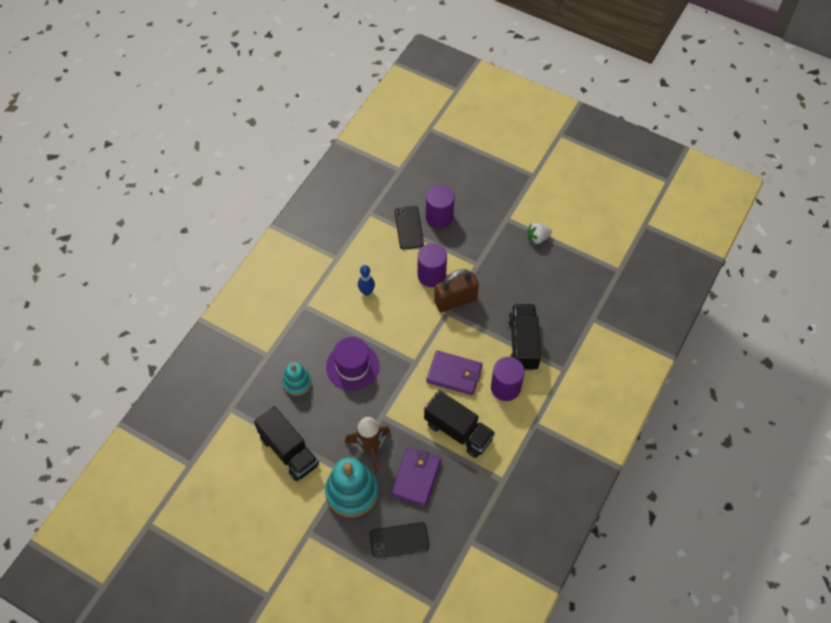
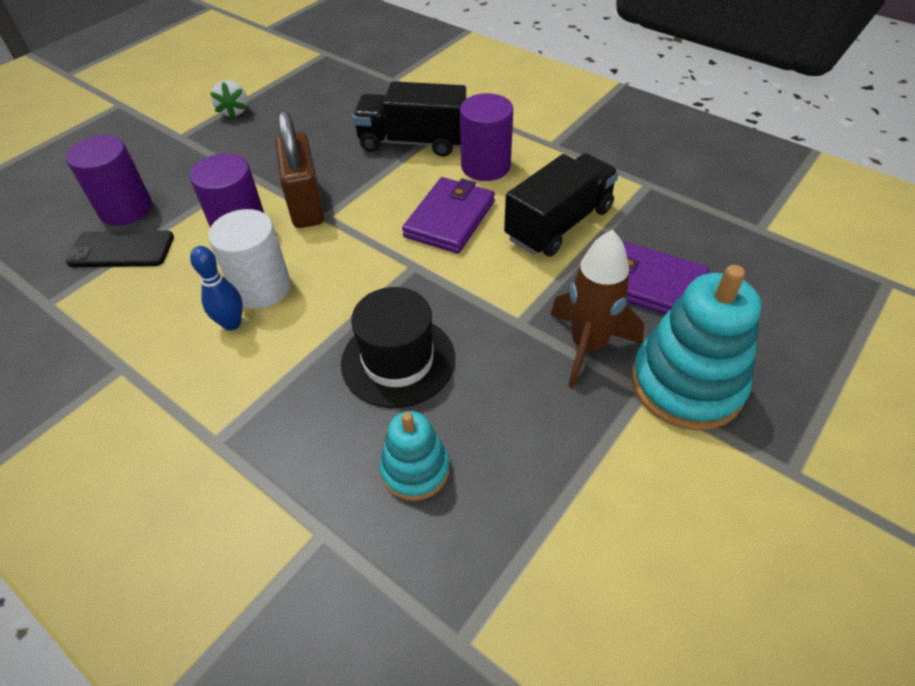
camera: 80 degrees left, 10 degrees down
(289, 451) = (591, 499): black truck -> none
(352, 366) = (398, 360): purple hat -> black hat
(391, 297) = (261, 287): none -> white cylinder
(399, 540) = (776, 318): black phone -> none

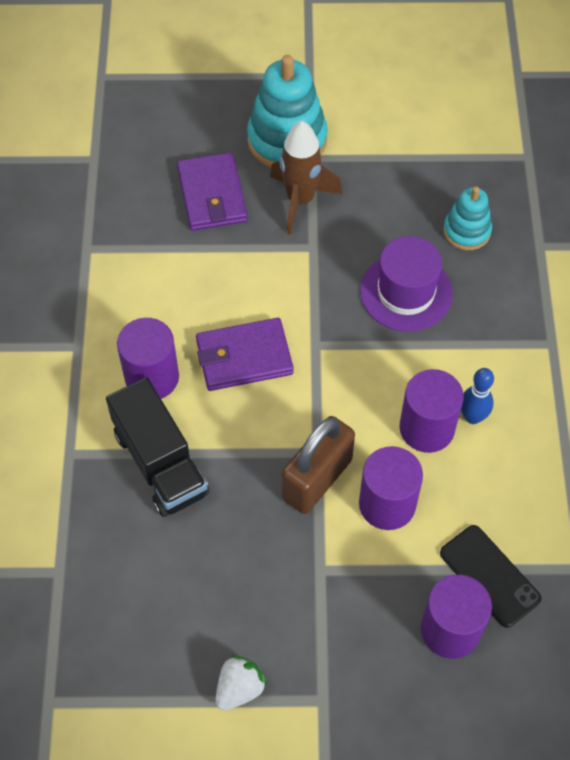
camera: 130 degrees left, 10 degrees up
(261, 287) = (427, 428): white cylinder -> purple cylinder
(398, 360) = (406, 292): black hat -> purple hat
(559, 224) = (189, 280): black truck -> none

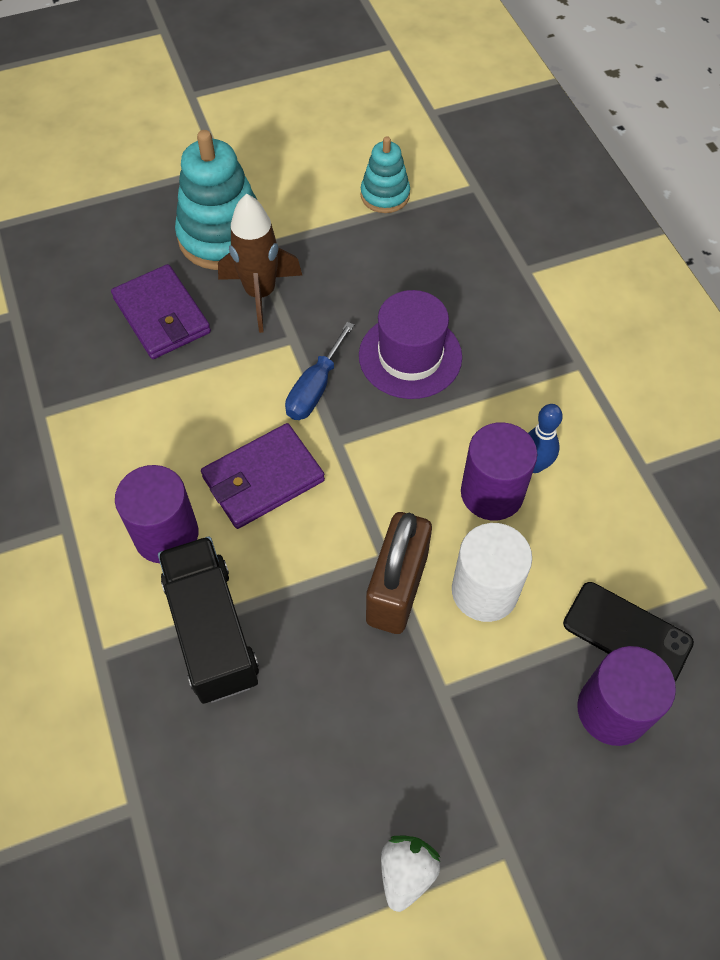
camera: 20 degrees left, 0 degrees up
(160, 463) = (211, 630): black truck -> black truck turned 150 degrees counterclockwise
(315, 295) = (315, 388): none -> blue screwdriver
(387, 504) = (484, 591): purple cylinder -> white cylinder
(466, 231) = (446, 276): turquoise stacking toy -> turquoise stacking toy (385, 195)

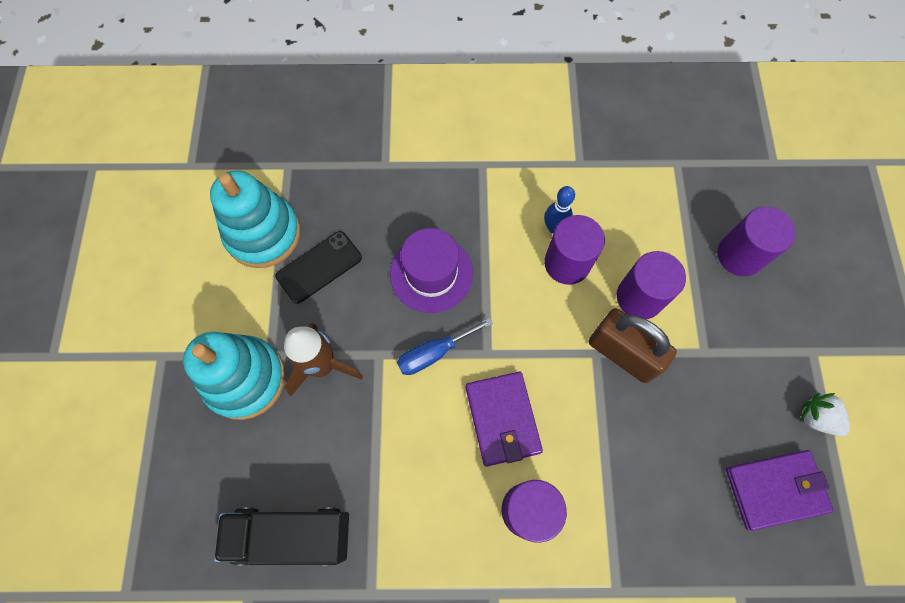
camera: 70 degrees left, 10 degrees up
(162, 316) = (309, 456): purple wallet -> purple wallet (775, 489)
(211, 630) = (619, 497): black truck -> black truck (291, 535)
(315, 388) = (434, 353): blue screwdriver -> blue screwdriver turned 105 degrees clockwise
(385, 195) = (263, 234): turquoise stacking toy -> turquoise stacking toy, size x1.75
(484, 591) = (639, 297): white cylinder -> purple cylinder
(627, 633) = (692, 225): black phone -> black phone (319, 267)

